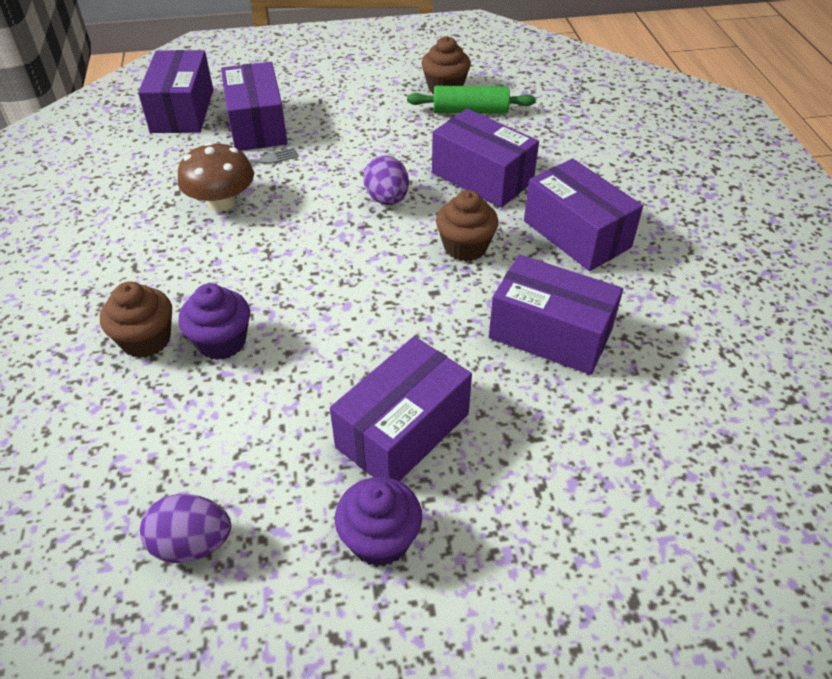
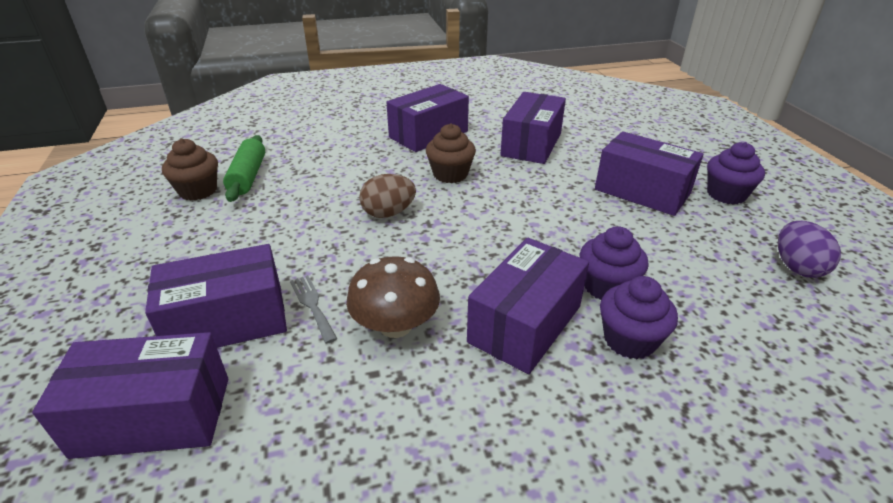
camera: 95 degrees left, 10 degrees down
(146, 340) = (629, 340): brown cupcake -> purple cupcake
(387, 199) = (388, 213): purple egg -> brown egg
(482, 177) = (357, 169): purple box -> purple box (525, 324)

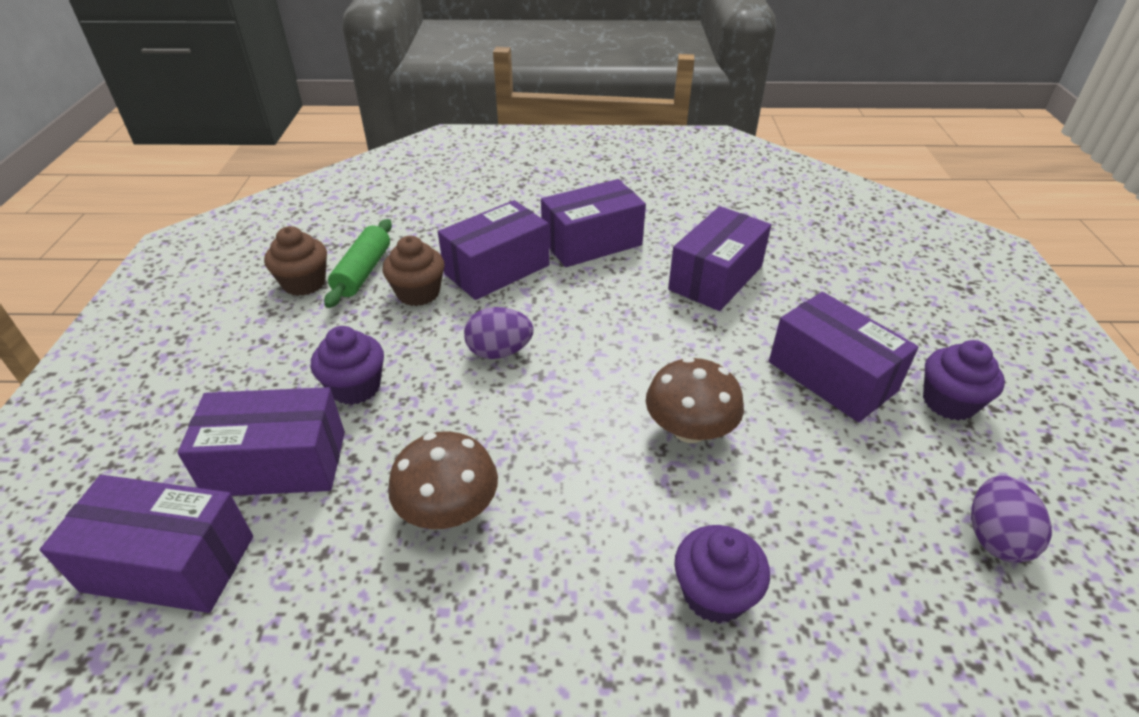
camera: 15 degrees right, 5 degrees up
(312, 305) = (370, 462): grey fork -> none
(388, 213) = (499, 352): brown egg -> purple egg
(450, 174) = (594, 307): brown cupcake -> brown cupcake (418, 293)
(525, 324) = (596, 541): purple box -> purple box (497, 269)
(559, 239) = (689, 429): none -> brown mushroom
(606, 287) = (719, 511): purple cupcake -> purple cupcake (355, 387)

